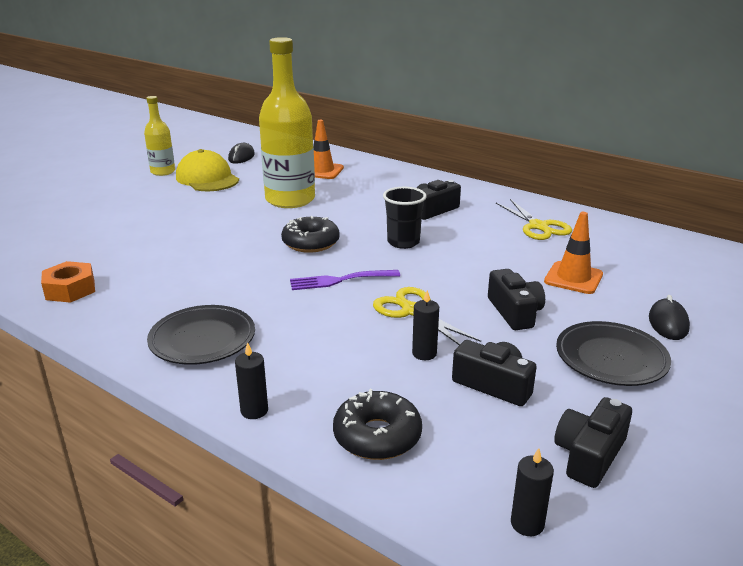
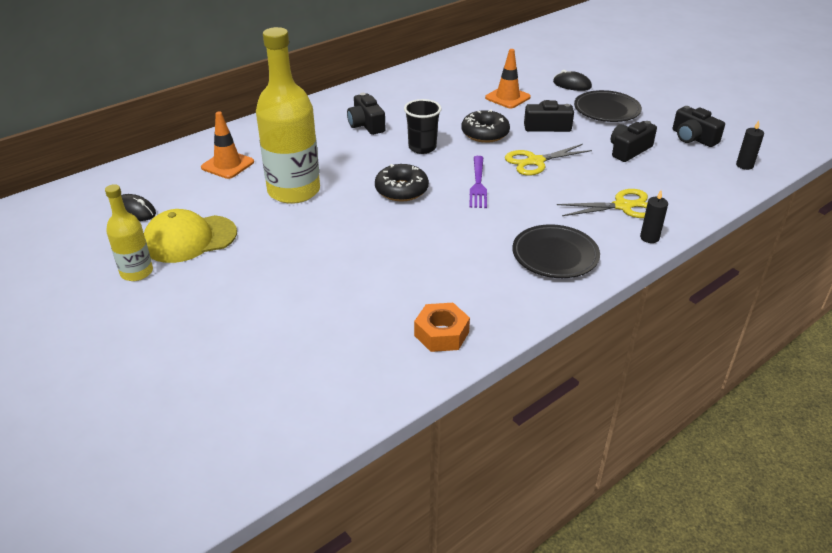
camera: 75 degrees left, 10 degrees up
(377, 436) = (676, 196): black donut -> black donut (485, 133)
(424, 353) = (591, 166): black candle -> none
(538, 226) = (422, 90): yellow scissors -> yellow scissors (622, 206)

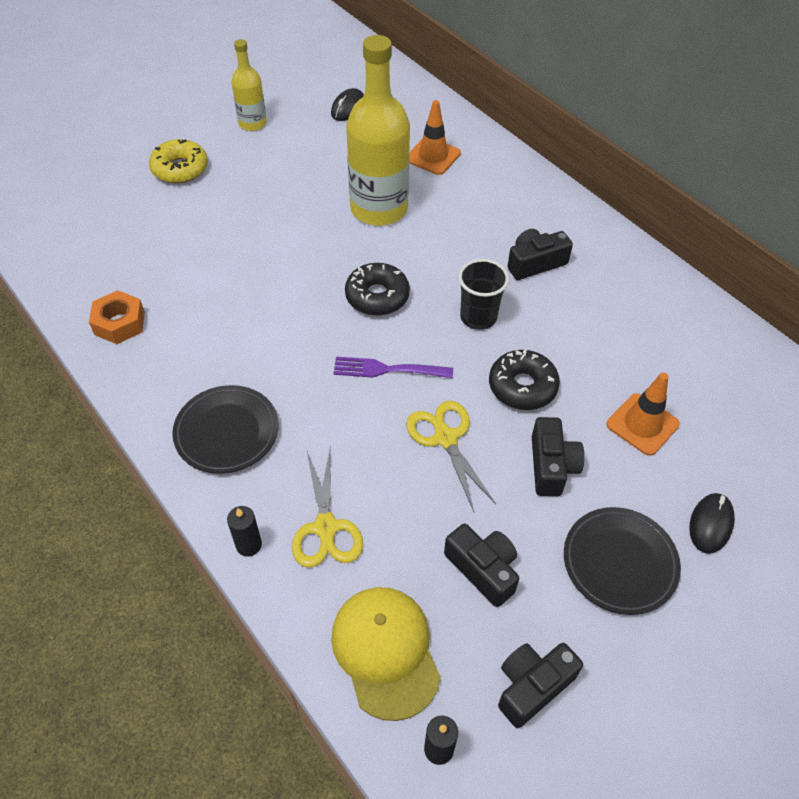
camera: 90 degrees right, 15 degrees up
(190, 239) = (298, 147): yellow cap -> yellow cap (385, 651)
(203, 319) = (180, 169): none -> yellow donut

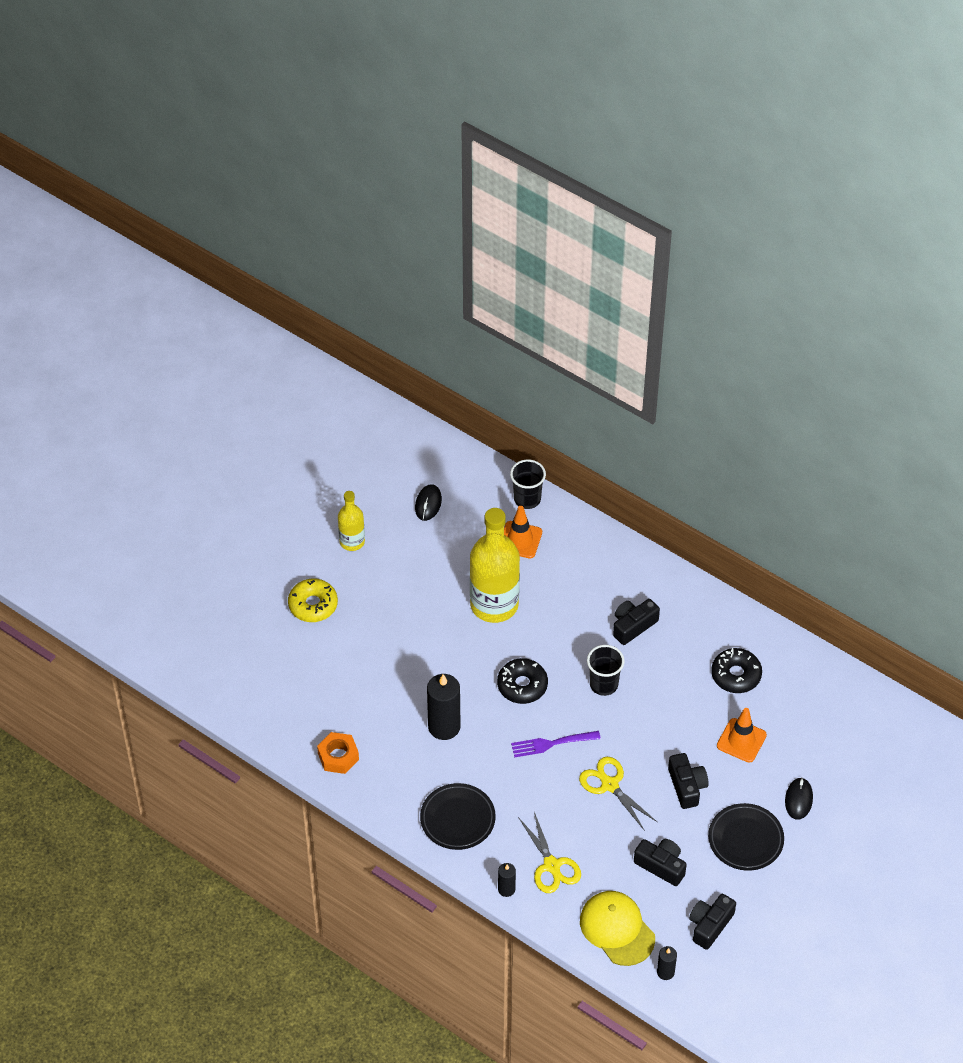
camera: 15 degrees left, 0 degrees up
(262, 319) = (444, 726): none -> black candle
(455, 123) = (527, 499): none -> black cup
(522, 386) = (651, 732): black donut -> black donut (736, 675)

